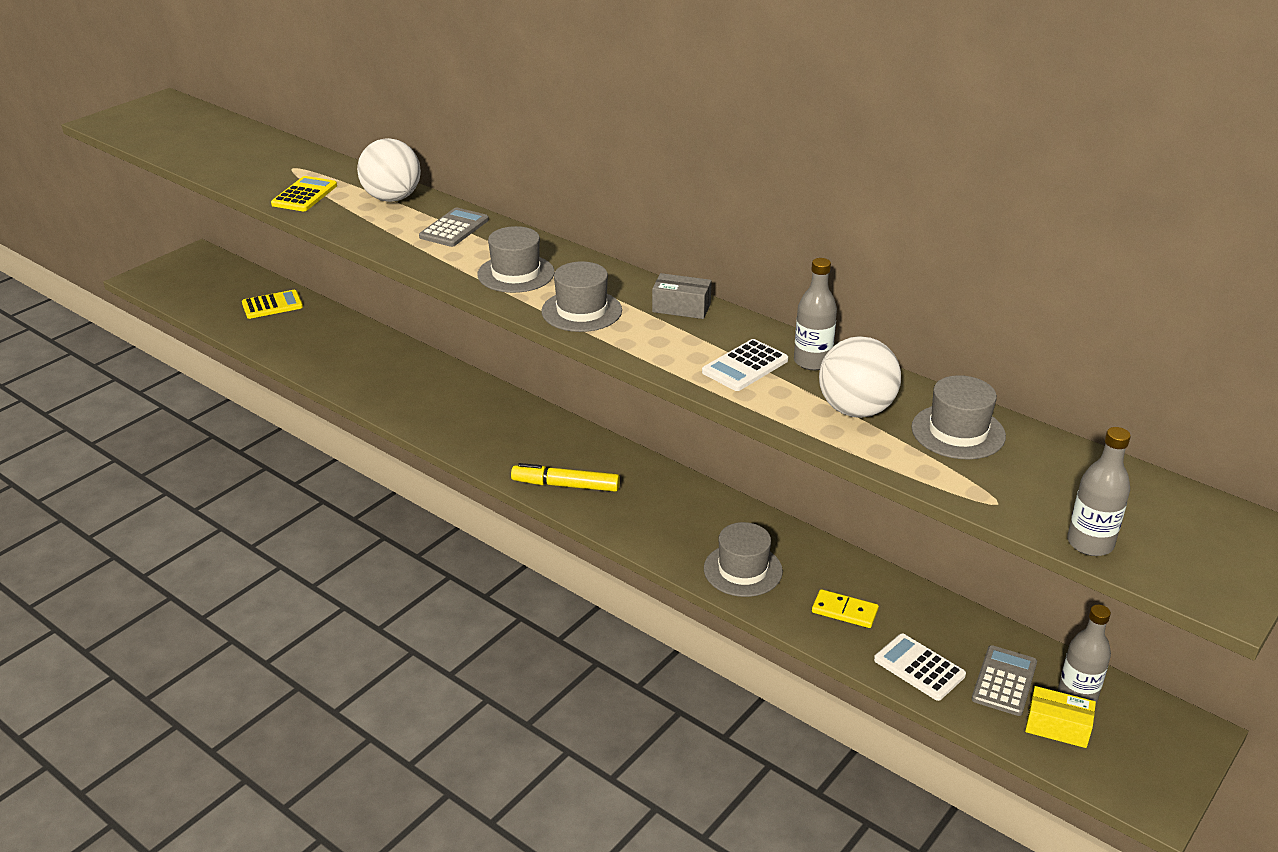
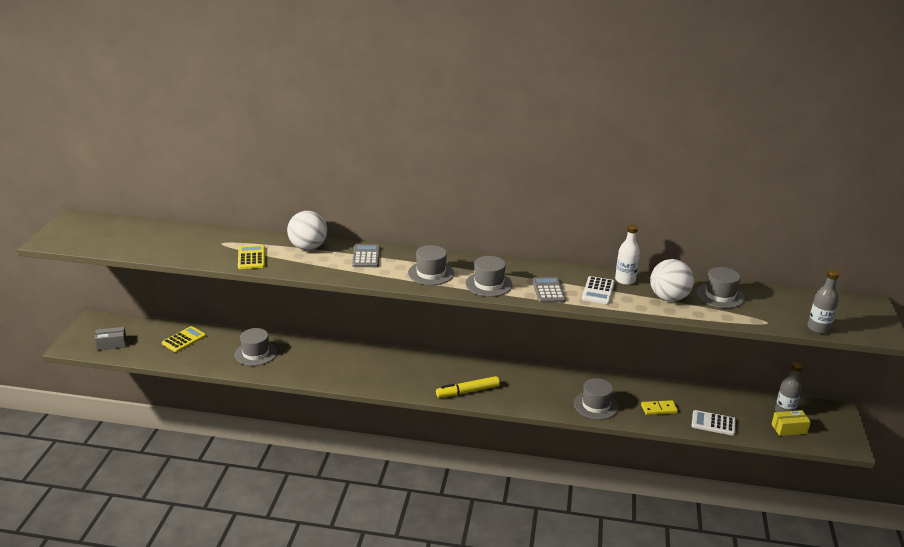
camera: 30 degrees left, 5 degrees down
(338, 347) = (255, 353): none -> grey hat
(681, 308) = (535, 269): grey box -> grey box (111, 344)
(812, 362) = (625, 280): grey bottle -> white bottle
(1004, 681) = (752, 416): grey calculator -> grey calculator (548, 290)

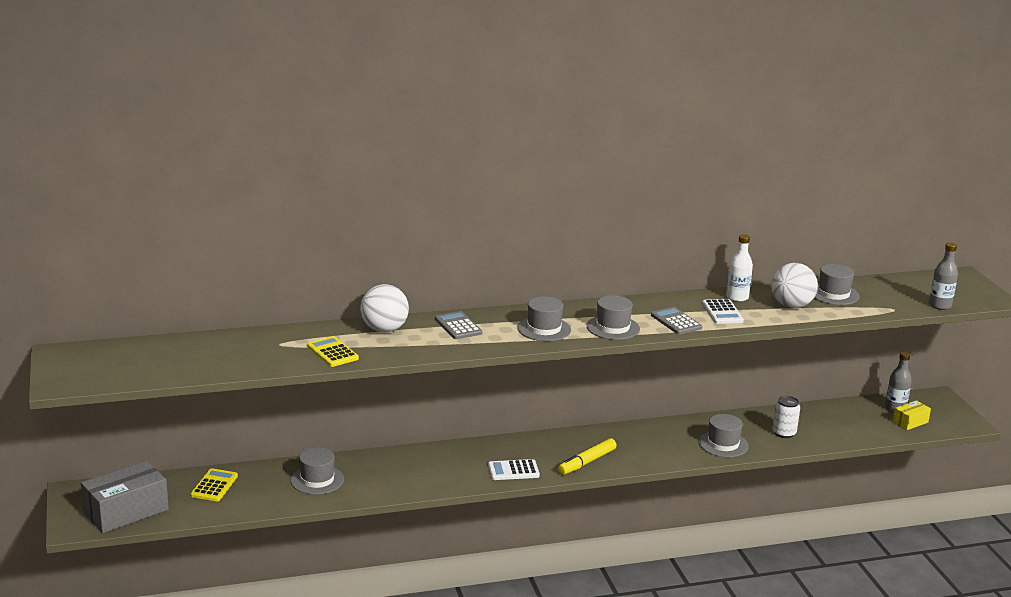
camera: 25 degrees left, 5 degrees down
(111, 344) = (126, 511): grey box -> grey box, size x1.95
(659, 409) = (784, 433): yellow domino -> white can
(713, 423) = (842, 434): white calculator -> white calculator (513, 470)

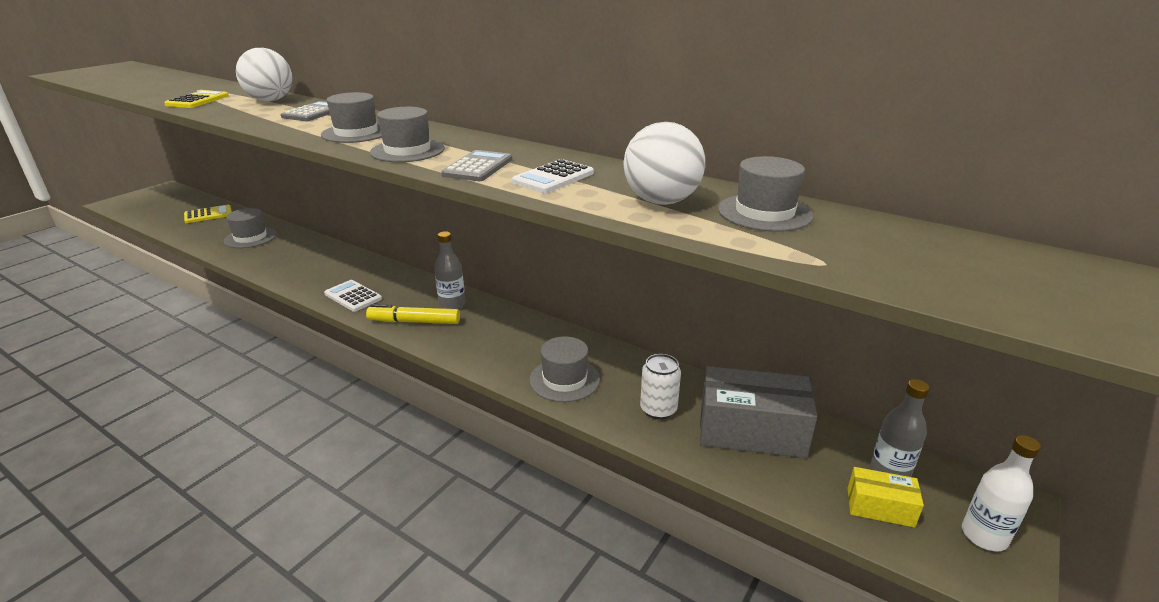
camera: 50 degrees right, 5 degrees up
(126, 511) = (146, 207): grey box -> grey box (751, 431)
(737, 297) = (616, 173): white bottle -> white bottle (984, 536)
(940, 305) = (943, 293): grey bottle -> grey bottle (452, 305)

